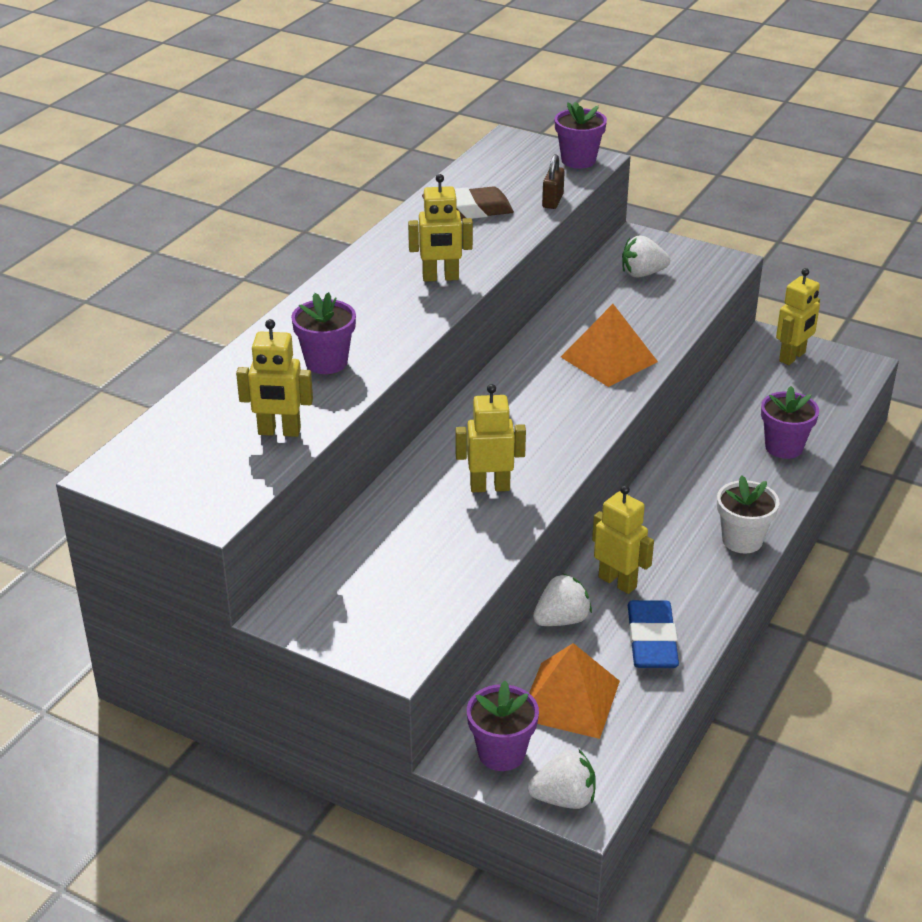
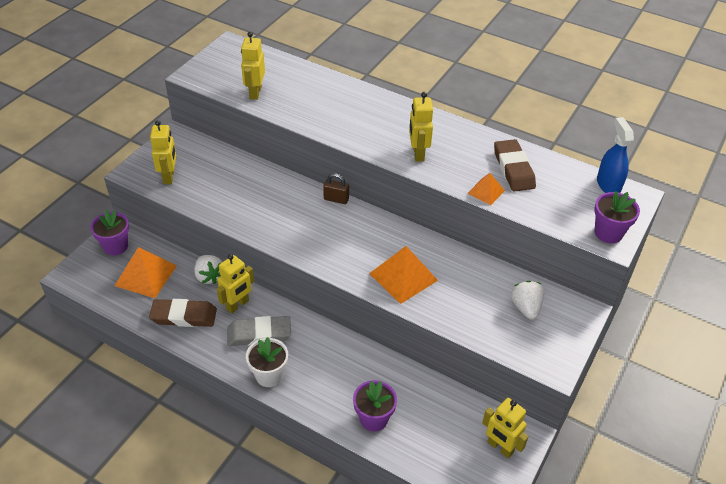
camera: 90 degrees right, 10 degrees up
(326, 362) = (321, 107): purple flower pot -> none
(490, 487) = (265, 211): yellow robot -> yellow robot (169, 176)
(491, 153) = (608, 184): none -> blue spray bottle
(516, 231) = (486, 191): none -> orange pyramid
(552, 201) = (535, 213): brown padlock -> brown padlock (336, 199)
(564, 798) = (78, 268): white strawberry -> none
(651, 640) = (184, 316): blue eraser -> brown eraser
(670, 555) = (259, 334): none -> grey eraser

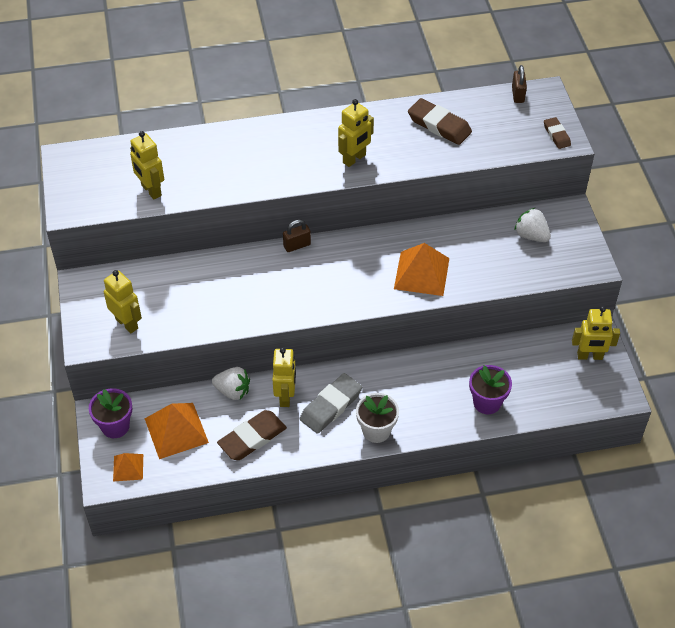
camera: 40 degrees left, 5 degrees up
(418, 153) = (354, 159): yellow robot -> yellow robot turned 90 degrees counterclockwise
(486, 191) = (440, 158): orange pyramid -> orange pyramid (128, 467)
(608, 184) = (518, 95): blue spray bottle -> brown padlock
(608, 233) = (556, 135): purple flower pot -> brown eraser

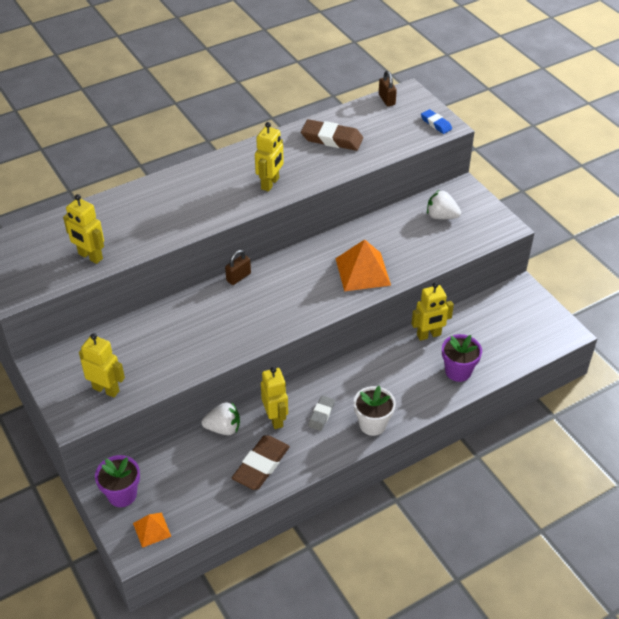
camera: 20 degrees left, 5 degrees down
(176, 430) = (184, 480): orange pyramid -> none
(331, 406) = (321, 415): grey eraser -> grey eraser, size x0.58
(556, 135) = (436, 124): brown eraser -> blue eraser
(589, 356) = (525, 308): yellow robot -> yellow robot (429, 335)

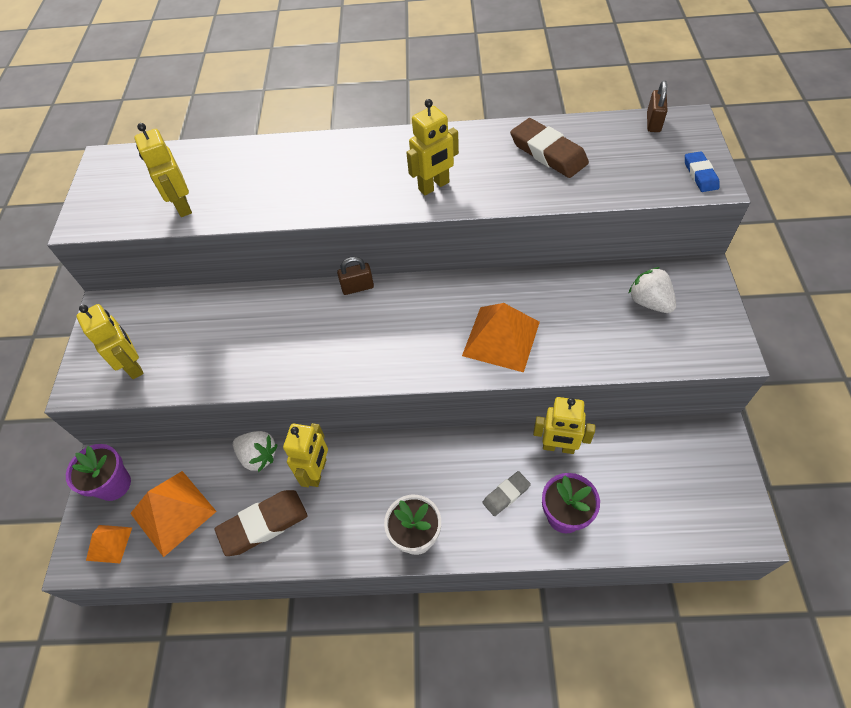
camera: 35 degrees right, 10 degrees up
(186, 489) = (173, 512): none -> orange pyramid
(321, 415) = (368, 493): grey eraser -> grey eraser (506, 495)

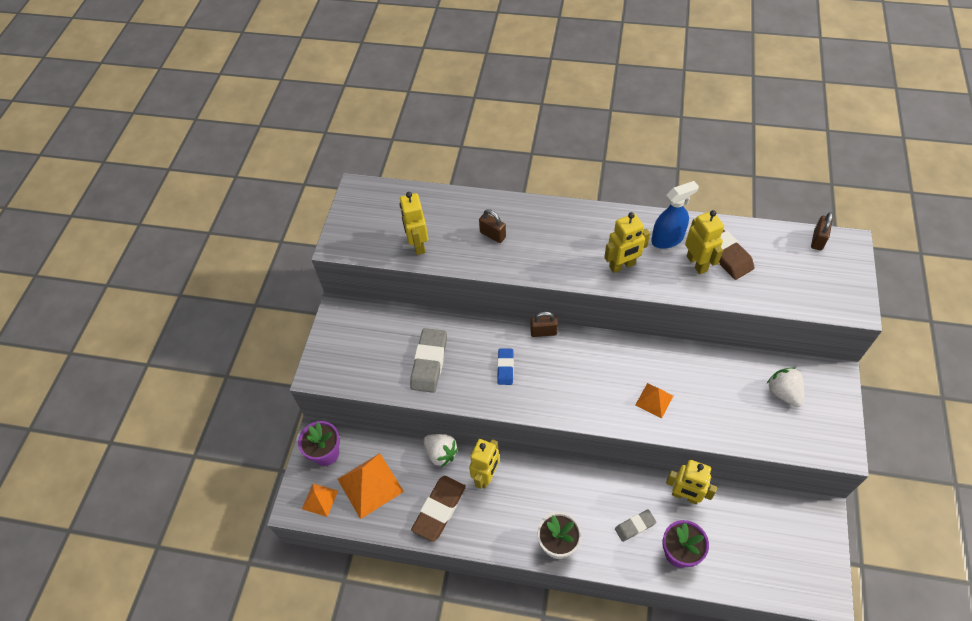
camera: 10 degrees right, 0 degrees up
(133, 366) = (359, 365): yellow robot -> yellow robot (697, 263)
(222, 346) = (429, 362): none -> grey eraser
(263, 524) = (439, 509): brown eraser -> brown eraser turned 45 degrees counterclockwise
(274, 180) = (492, 235): none -> brown padlock
(482, 150) = (667, 239): none -> blue spray bottle
(501, 338) = (654, 400): orange pyramid -> orange pyramid, size x0.56
(700, 174) = (845, 297): blue eraser -> blue eraser (505, 368)

